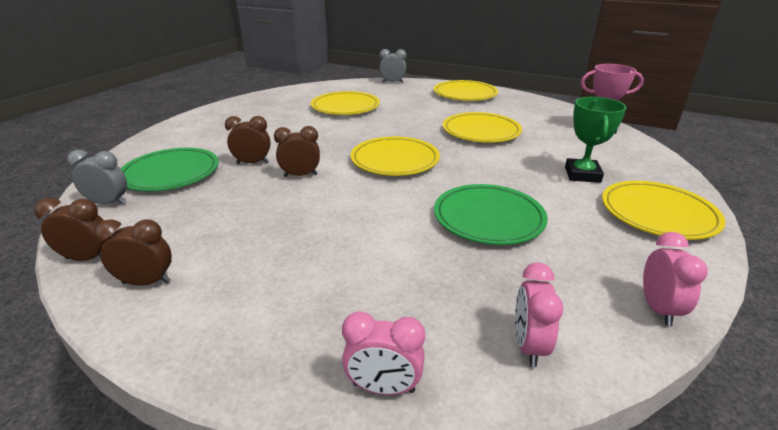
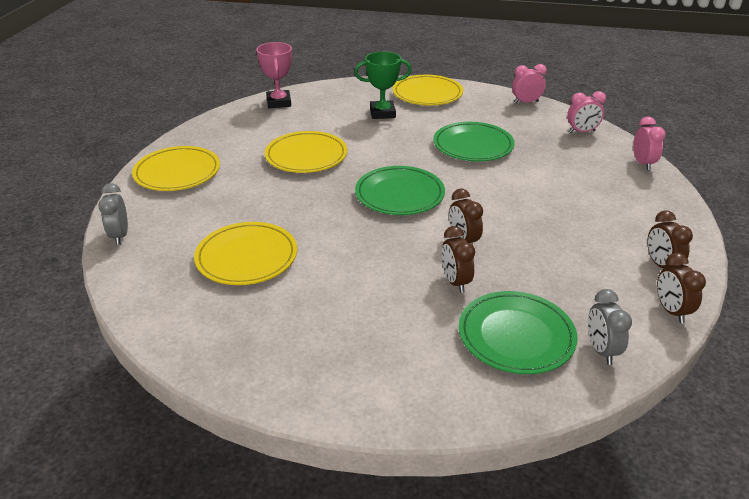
camera: 105 degrees left, 5 degrees up
(395, 160) = (399, 194): yellow plate -> green plate

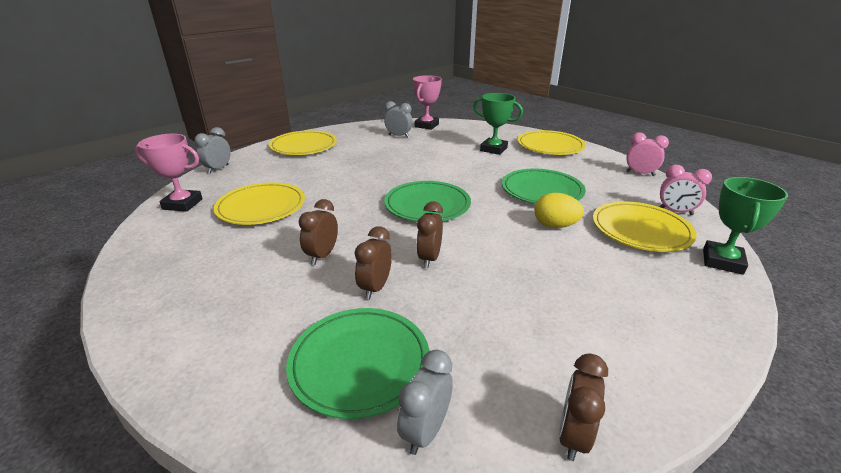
camera: 35 degrees right, 5 degrees down
(152, 289) = (182, 204): none -> pink trophy
(267, 125) = (398, 136): none -> grey clock
(306, 156) = (396, 160): yellow plate -> yellow plate (640, 230)
(517, 175) = (555, 225): none -> yellow egg
(643, 163) = (722, 261): pink clock -> green trophy
(661, 265) = (622, 375): brown clock -> brown clock (322, 255)

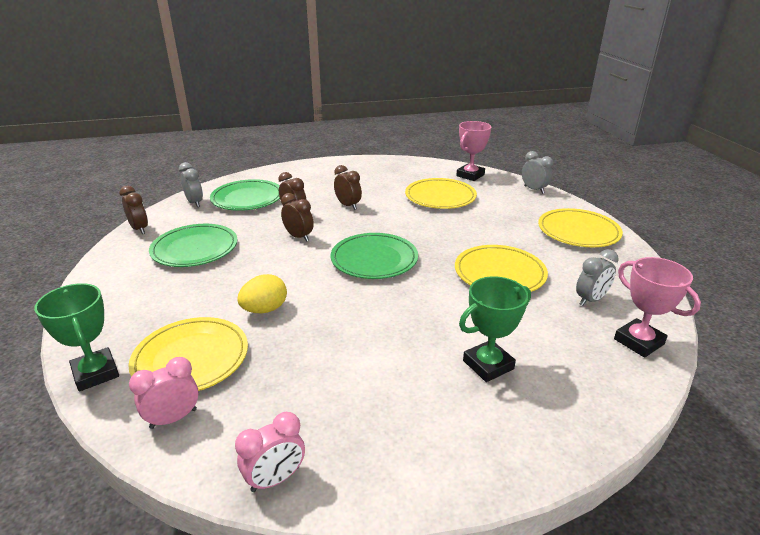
camera: 120 degrees right, 0 degrees up
(542, 191) = (331, 340): green plate -> green plate (195, 249)
(550, 146) = (463, 441): yellow plate -> yellow plate (499, 273)

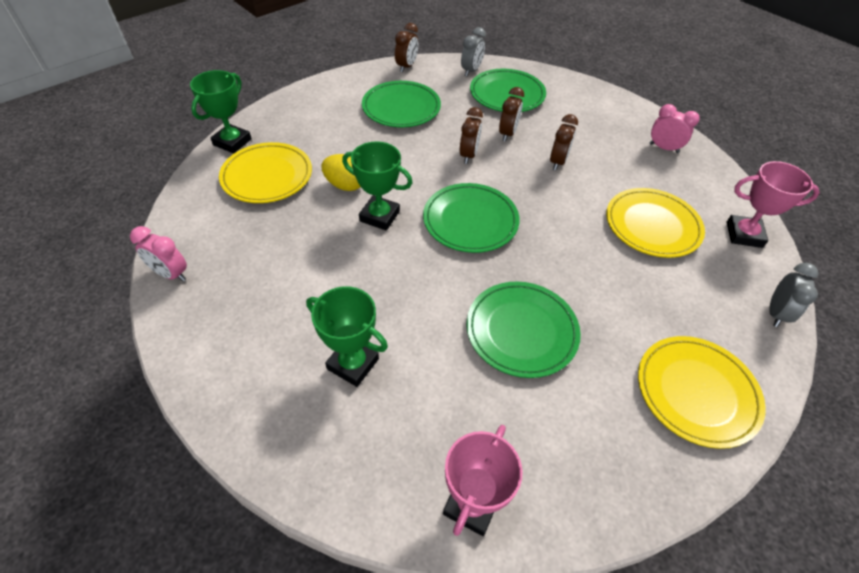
camera: 60 degrees right, 20 degrees up
(173, 418) = (206, 198): pink clock -> pink clock (663, 148)
(326, 302) = (379, 216): none -> green trophy
(499, 273) = (521, 331): yellow plate -> green plate
(591, 300) = (529, 437): grey clock -> none

